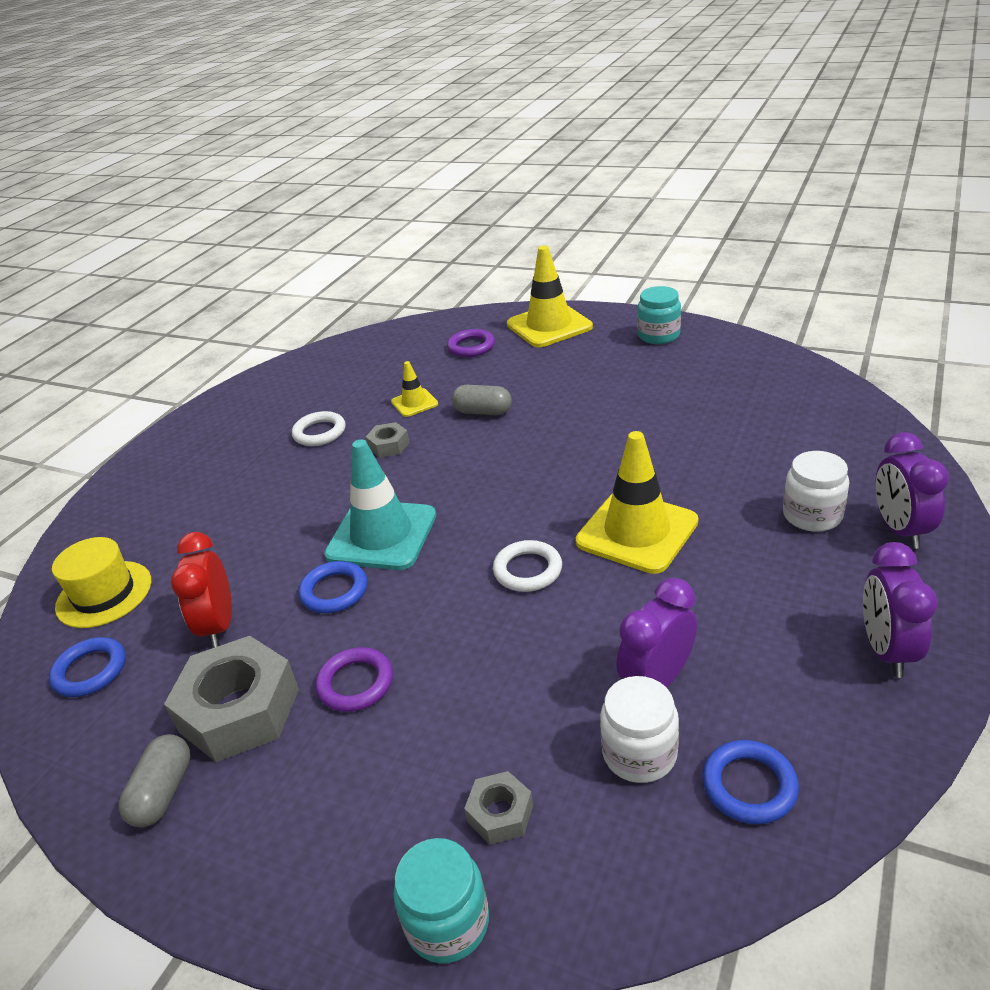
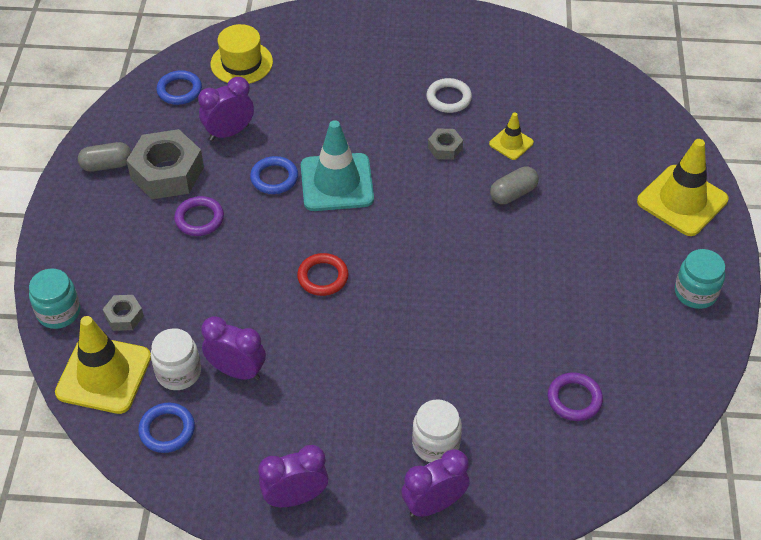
camera: 65 degrees right, 15 degrees up
(219, 626) = (229, 132): red clock -> purple clock
(471, 347) = (619, 153): purple ring -> purple ring (574, 399)
(483, 412) = (513, 193): grey capsule -> grey capsule turned 60 degrees clockwise
(527, 570) = (323, 277): white ring -> red ring
(637, 532) = (383, 332): yellow traffic cone -> yellow traffic cone (104, 375)

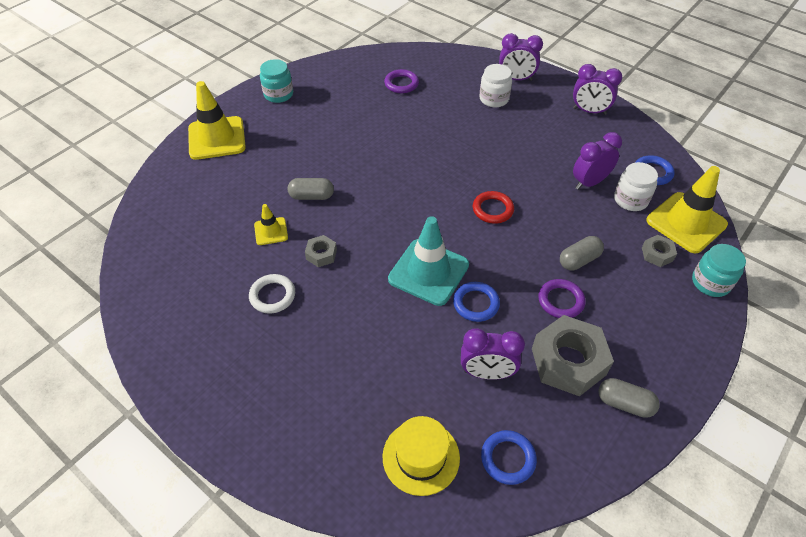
camera: 145 degrees left, 0 degrees up
(202, 267) = (579, 260): none -> grey capsule
(237, 371) = (589, 182): purple clock -> purple clock turned 90 degrees clockwise

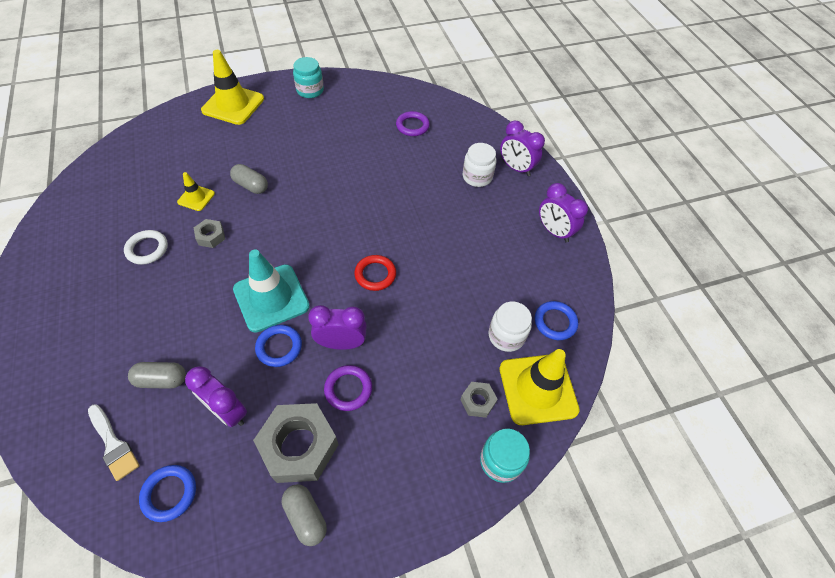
camera: 30 degrees right, 5 degrees up
(421, 457) = (113, 444): yellow hat -> white brush
(579, 260) = (401, 363): grey capsule -> grey capsule (162, 380)
(589, 182) = (484, 298): purple clock -> purple clock (341, 343)

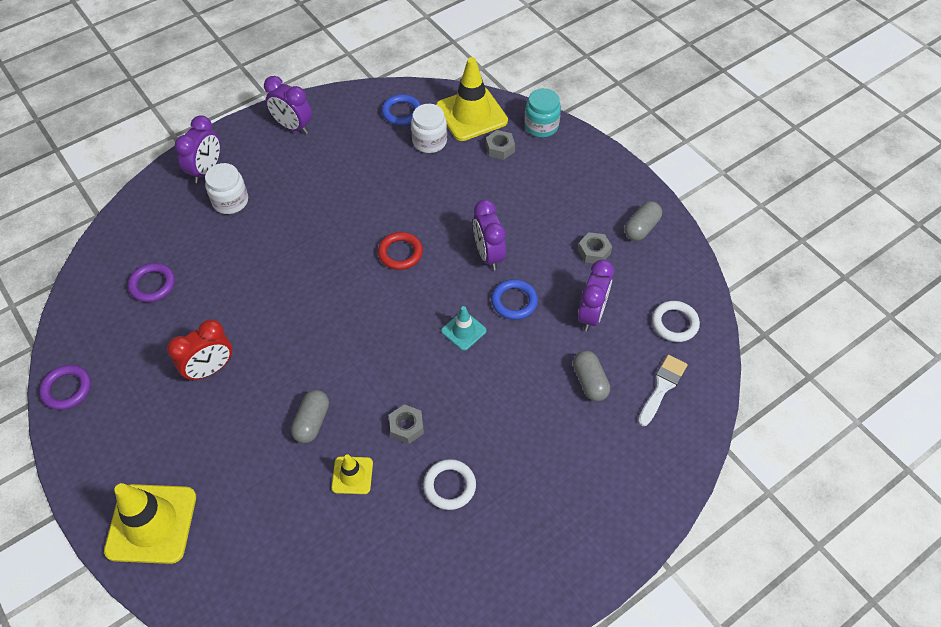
camera: 105 degrees left, 0 degrees up
(169, 493) = (674, 323): blue ring -> white ring
(271, 298) = (463, 331): turquoise traffic cone -> turquoise traffic cone, size x0.51
(299, 446) = (594, 251): grey nut -> grey nut, size x0.48
(310, 90) = (96, 432): turquoise jar -> none
(325, 143) = (210, 369): none -> red clock
(348, 389) = (530, 235): purple ring -> purple ring (67, 389)
(554, 231) = (293, 127): purple clock -> purple clock turned 90 degrees clockwise

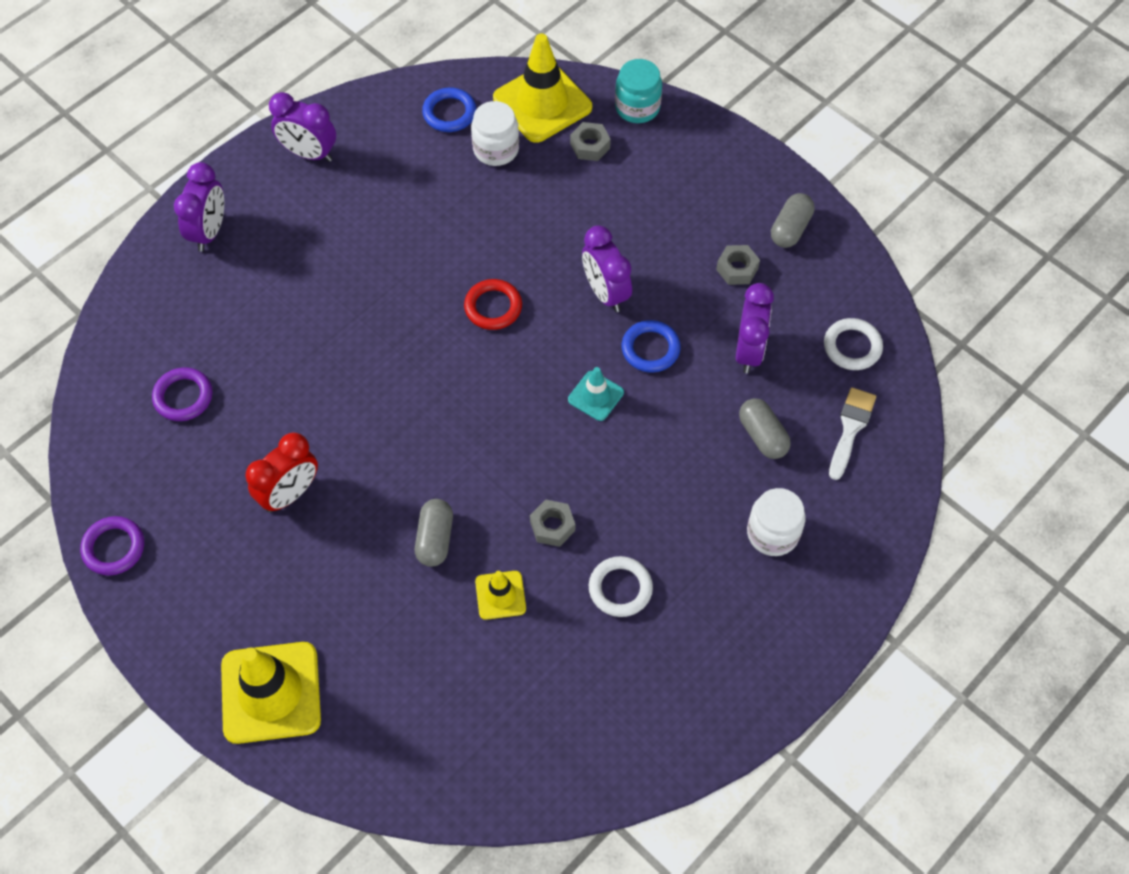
camera: 10 degrees left, 5 degrees up
(230, 201) = (253, 269): white jar -> white jar (773, 533)

